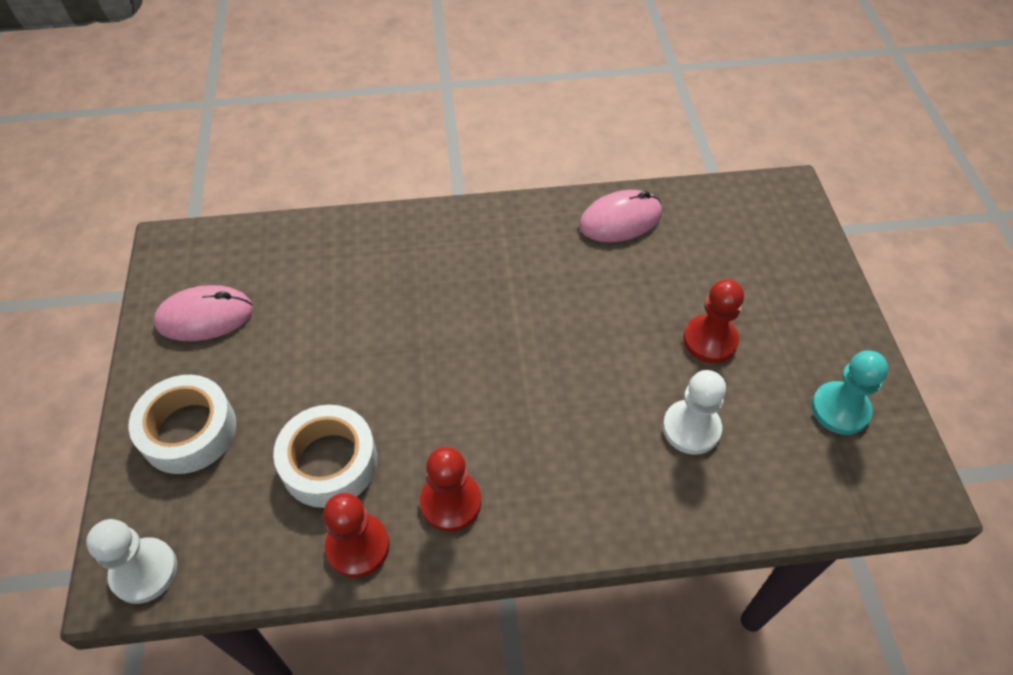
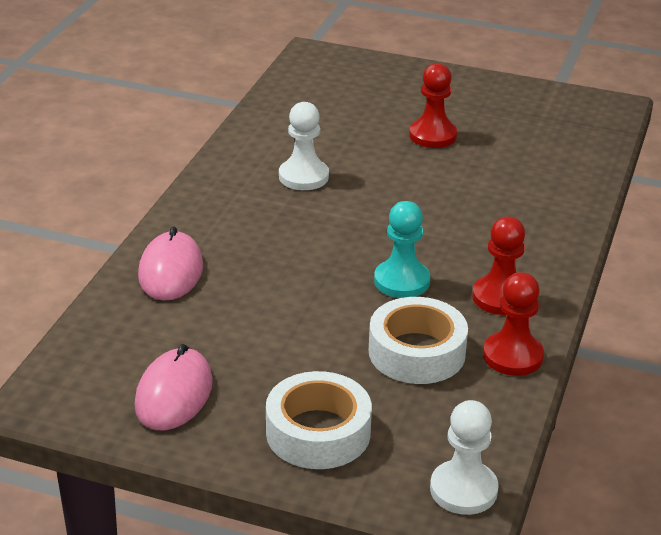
camera: 65 degrees left, 20 degrees down
(620, 220) = (273, 132): pink mouse -> pink mouse (171, 271)
(691, 428) = (506, 170): white pawn -> white pawn (303, 177)
(840, 409) = (532, 108): turquoise pawn -> turquoise pawn (401, 281)

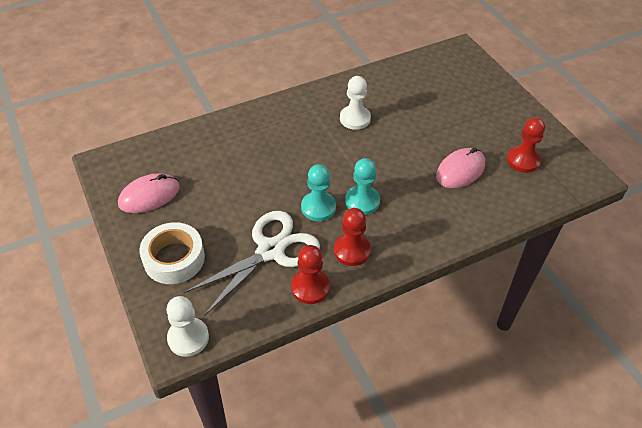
camera: 45 degrees right, 15 degrees up
(171, 271) = (230, 133): pink mouse -> pink mouse (460, 170)
(417, 352) = (270, 251): white tape -> white scissors
(432, 135) = (454, 133): red pawn -> red pawn (523, 160)
(438, 248) = (362, 201): none -> turquoise pawn

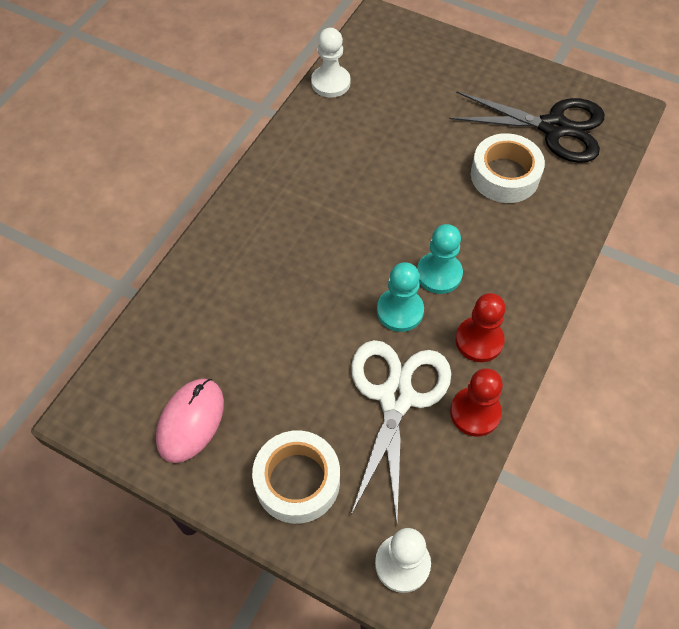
camera: 35 degrees left, 10 degrees up
(355, 118) = (342, 174): white pawn -> white pawn (330, 83)
(460, 170) = (504, 175): pink mouse -> white tape
(523, 160) = (553, 127): red pawn -> black scissors

